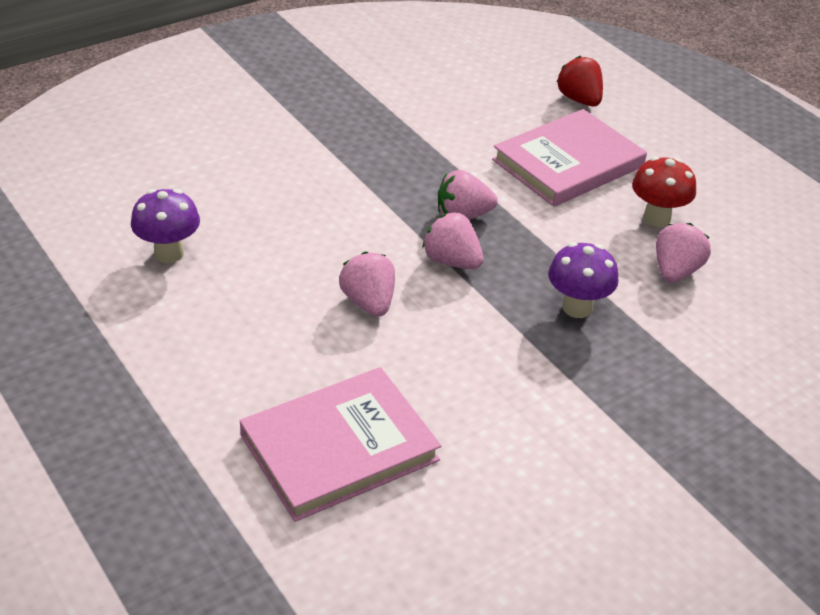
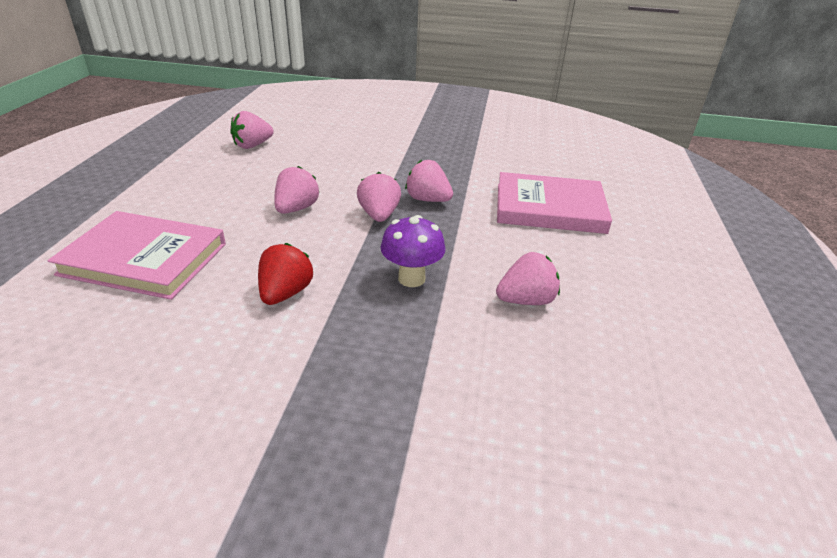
camera: 45 degrees right, 5 degrees down
(169, 253) = (252, 146): purple mushroom -> pink strawberry
(579, 100) = (617, 184): red strawberry -> red strawberry (285, 293)
(656, 218) = (566, 264): red mushroom -> none

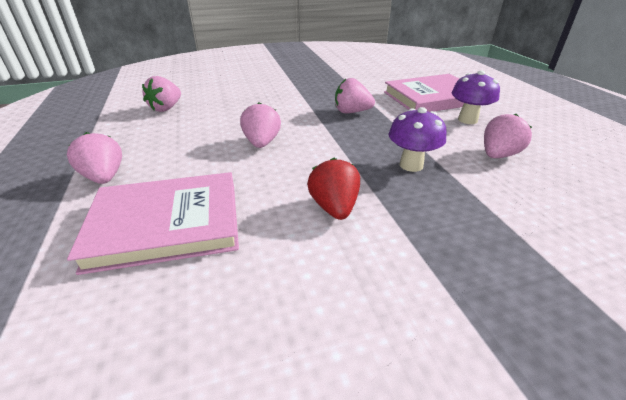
camera: 25 degrees left, 0 degrees up
(379, 215) = (331, 130): pink strawberry -> pink strawberry (104, 177)
(553, 248) = (467, 120): none -> purple mushroom

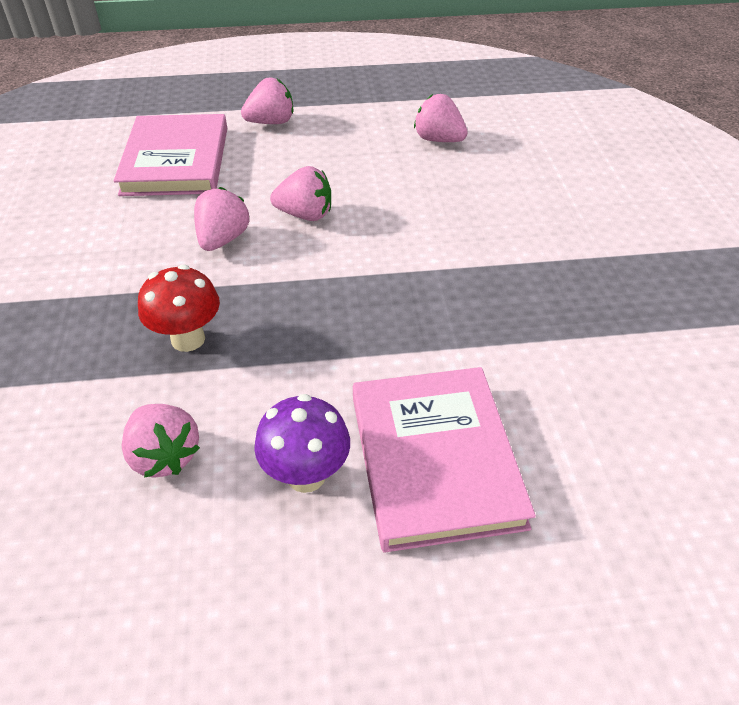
camera: 100 degrees right, 10 degrees up
(334, 207) = (140, 256): red strawberry -> none
(351, 112) = (384, 314): pink strawberry -> pink strawberry (223, 239)
(411, 165) = (188, 339): purple mushroom -> red mushroom

